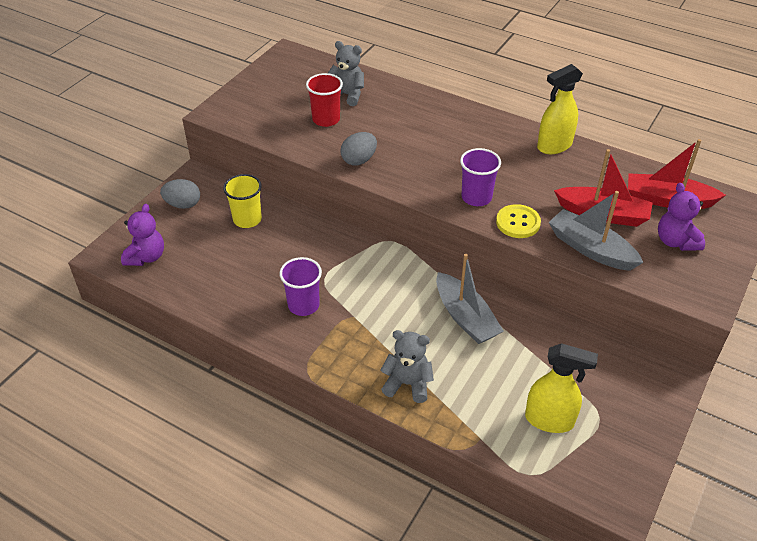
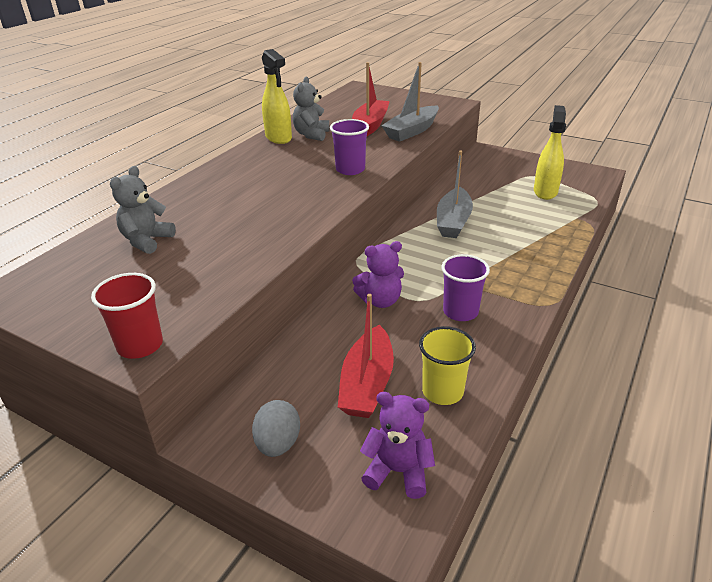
camera: 90 degrees left, 10 degrees down
(247, 219) = (317, 369): yellow cup -> yellow cup (442, 391)
(326, 119) = (195, 253): red cup -> red cup (140, 345)
(359, 160) = (284, 229): grey egg -> none
(407, 384) = (539, 248): grey teddy bear -> grey teddy bear (311, 135)
(465, 317) = (453, 221): grey boat -> grey boat turned 135 degrees clockwise
(518, 222) = (384, 154): yellow button -> none
(667, 200) = (352, 106): red boat -> red boat (367, 384)
(676, 241) = (398, 107): purple teddy bear -> purple teddy bear (380, 301)

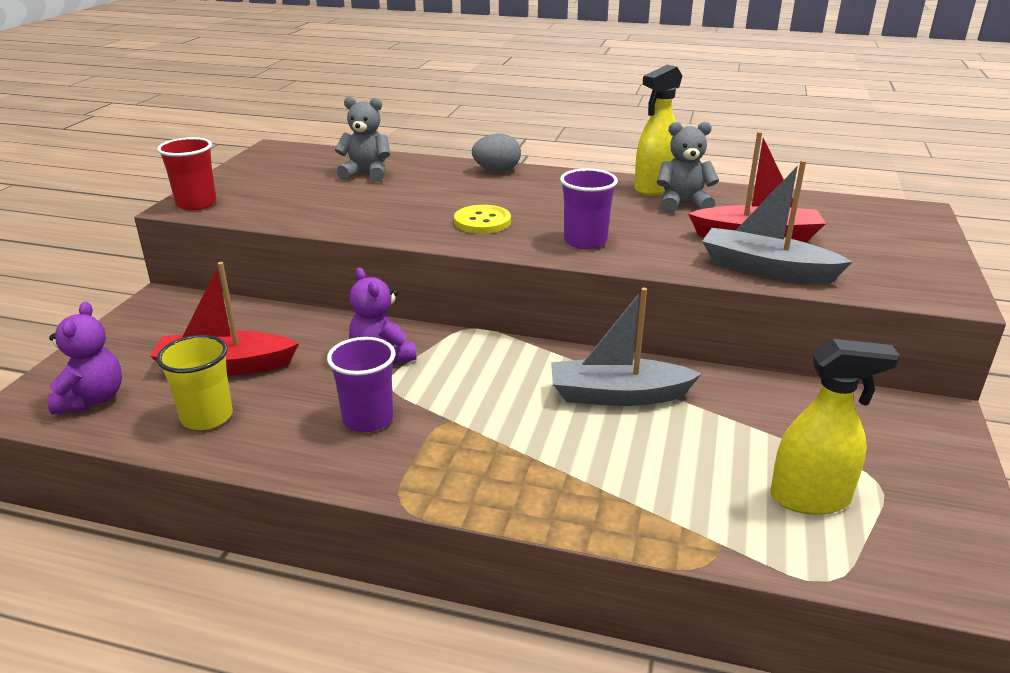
camera: 75 degrees right, 5 degrees down
(278, 444) = (146, 331): grey egg -> grey egg (497, 170)
(295, 199) = (482, 221): none -> yellow button

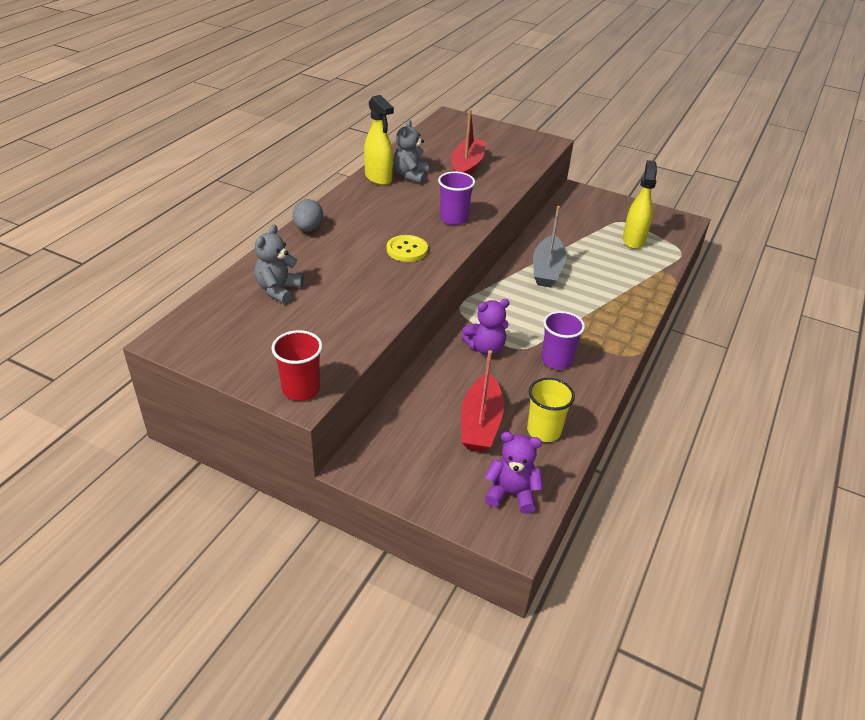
camera: 80 degrees left, 10 degrees up
(766, 269) = (508, 175): grey boat -> none

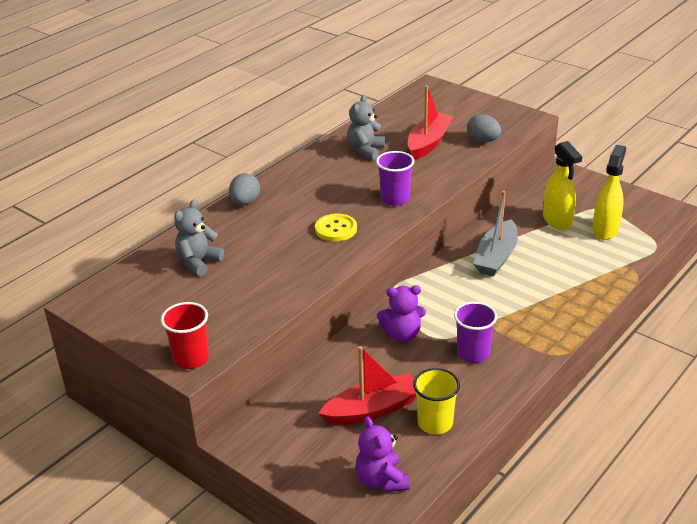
camera: 15 degrees right, 5 degrees down
(378, 178) = (332, 152): yellow spray bottle -> yellow spray bottle (557, 221)
(480, 423) = (372, 409): red boat -> red boat turned 135 degrees counterclockwise
(511, 493) = (381, 480): purple teddy bear -> purple teddy bear turned 135 degrees counterclockwise
(516, 163) = (483, 141): none -> grey egg

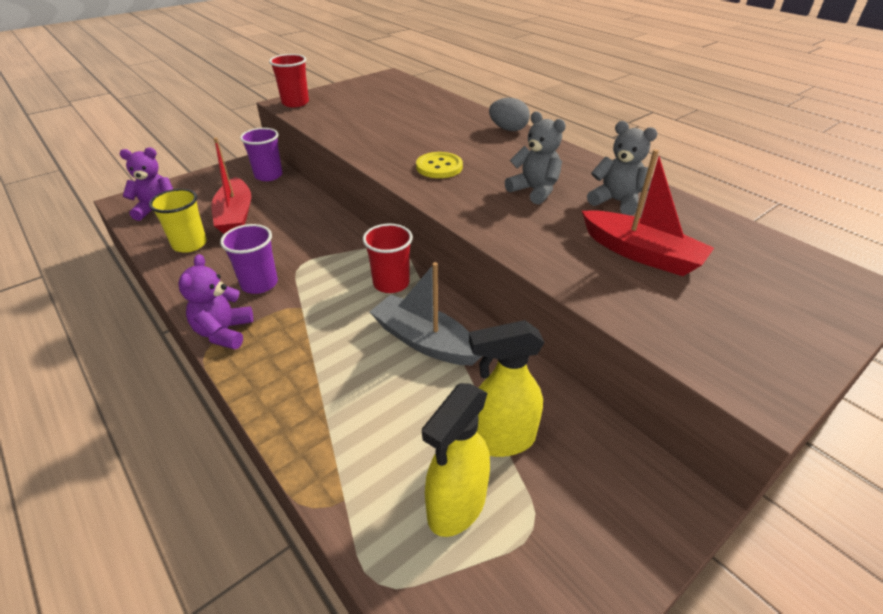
camera: 100 degrees right, 5 degrees up
(198, 262) = (417, 108): grey teddy bear -> grey teddy bear (534, 191)
(395, 199) = (488, 207): purple cup -> purple cup (268, 175)
(402, 335) = (319, 244): purple teddy bear -> purple teddy bear (224, 332)
(440, 283) = (391, 283): none -> red cup
(483, 141) = (651, 310): grey egg -> none
(605, 230) = (456, 506): yellow spray bottle -> yellow spray bottle turned 90 degrees clockwise

